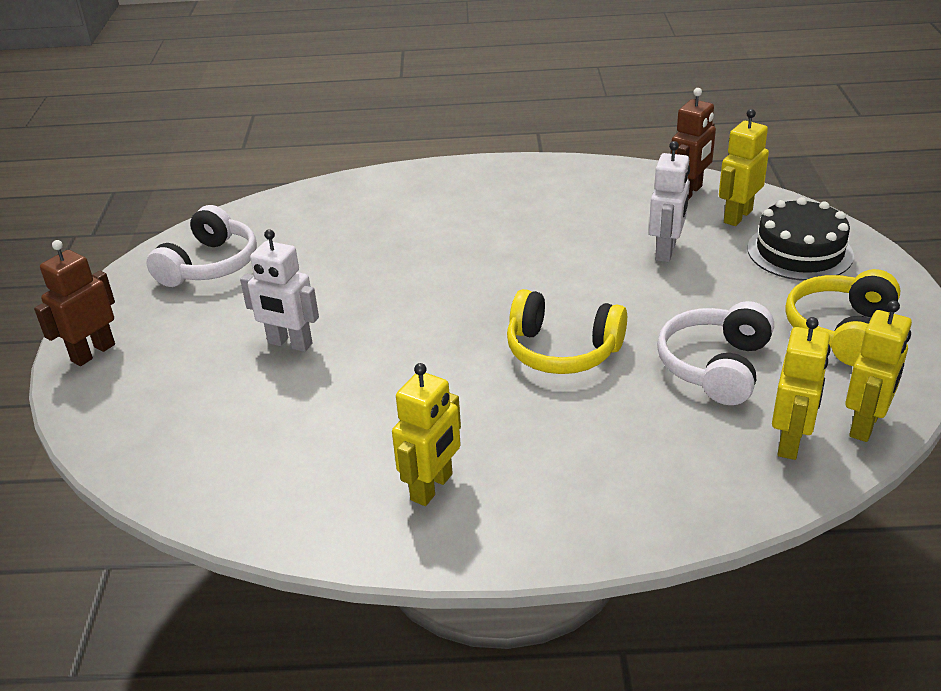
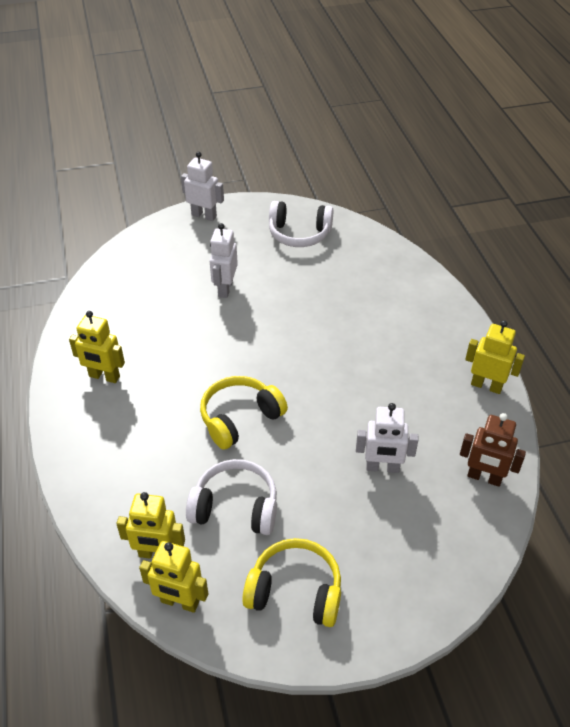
camera: 75 degrees right, 10 degrees up
(93, 352) = (204, 216): brown robot -> white robot
(562, 350) = (240, 418): yellow headphones -> yellow headphones turned 45 degrees clockwise
(737, 216) = (454, 515): yellow robot -> yellow robot (486, 385)
(799, 252) = (409, 563): black cake -> none

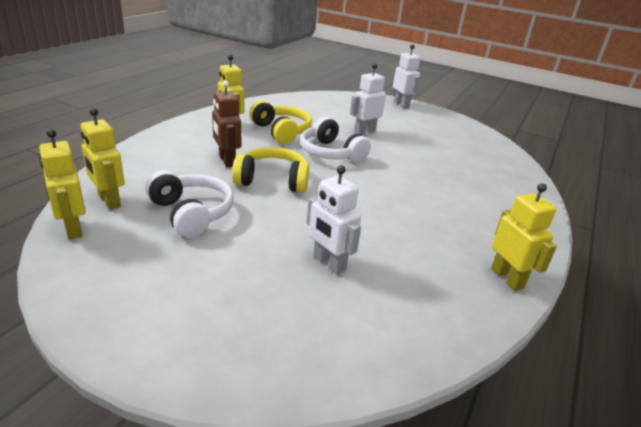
camera: 40 degrees right, 15 degrees down
(295, 591) = (141, 279): yellow headphones -> yellow headphones (281, 131)
(299, 234) = (456, 135): white headphones -> white headphones (331, 153)
(484, 477) = (413, 331): brown robot -> brown robot (227, 161)

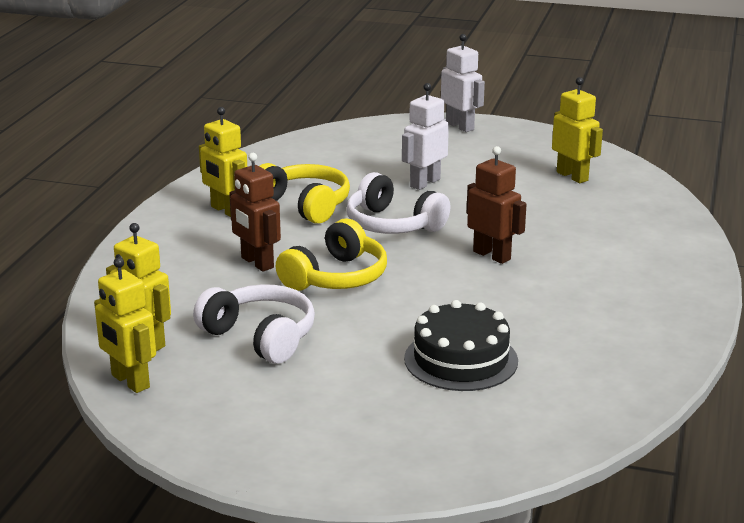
camera: 10 degrees left, 5 degrees down
(272, 180) = (336, 277): yellow headphones -> yellow headphones turned 135 degrees clockwise
(329, 263) = (461, 360): white robot -> black cake
(388, 186) = (492, 255): none -> brown robot
(507, 278) = (671, 336): yellow robot -> yellow robot (572, 176)

